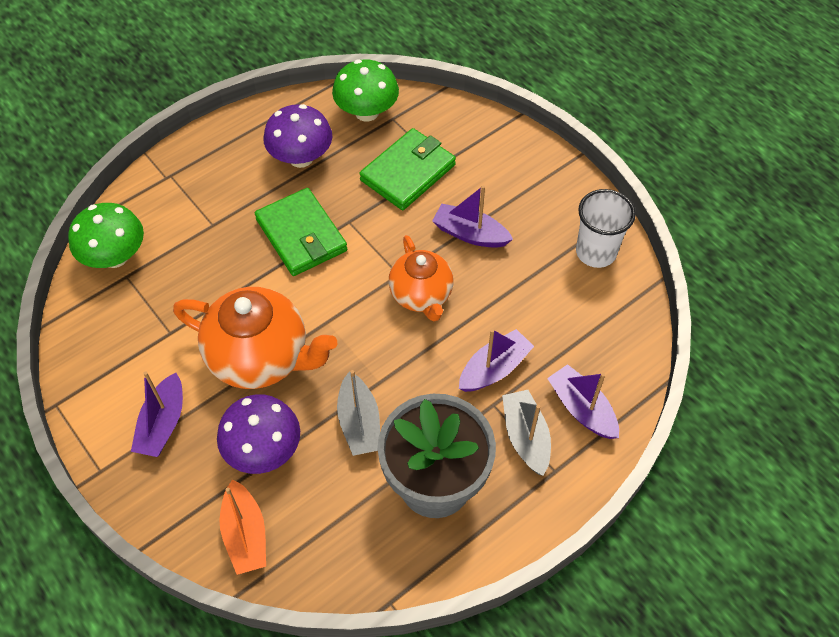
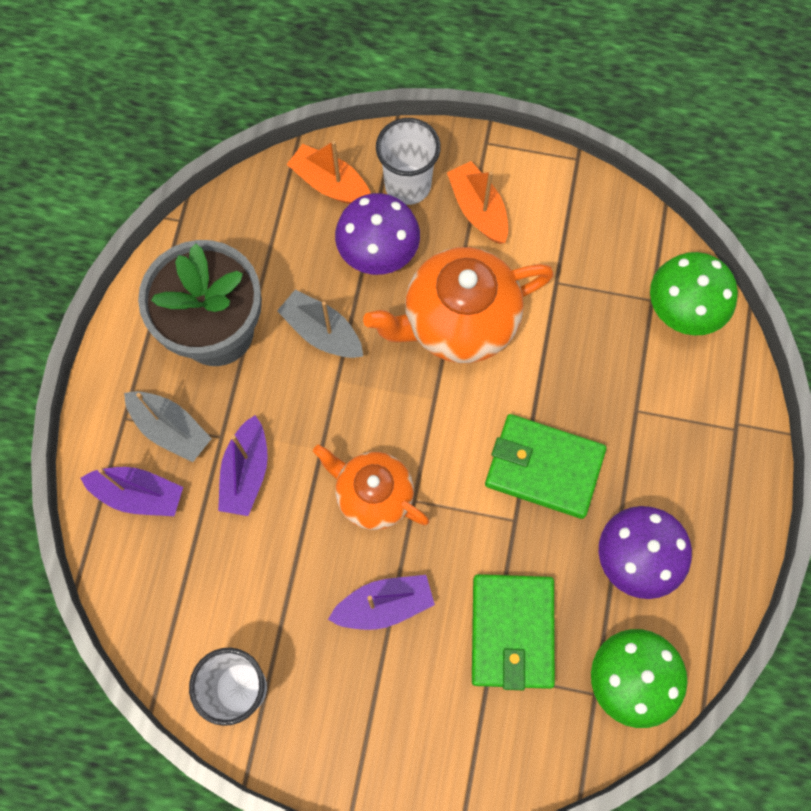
camera: 140 degrees right, 15 degrees up
(163, 424) = (478, 209): purple boat -> orange boat
(191, 484) = (408, 185): none -> white cup

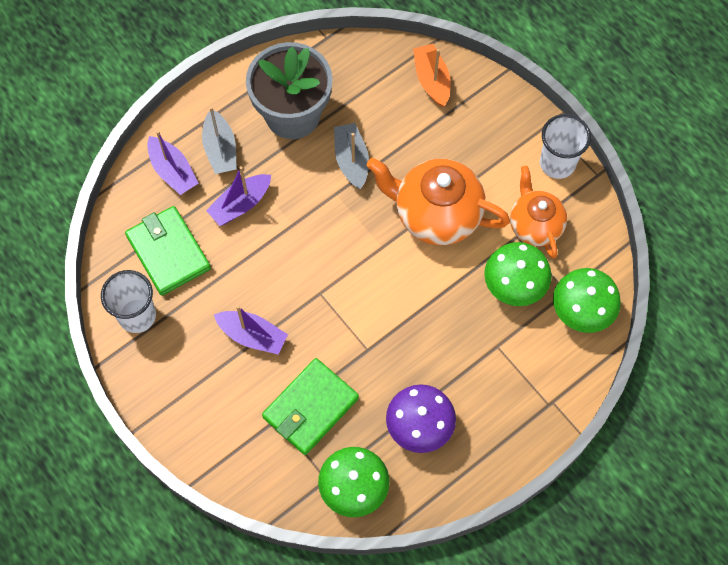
camera: 40 degrees right, 5 degrees down
(373, 495) = (299, 272): orange teapot -> orange teapot (535, 225)
(378, 251) = (425, 139): purple mushroom -> none
(408, 185) = (477, 114): white cup -> white cup (557, 163)
(478, 209) = (507, 159): orange boat -> none
(544, 468) = (411, 334): green wallet -> green wallet (168, 252)
(598, 334) = (514, 285): none -> green mushroom

